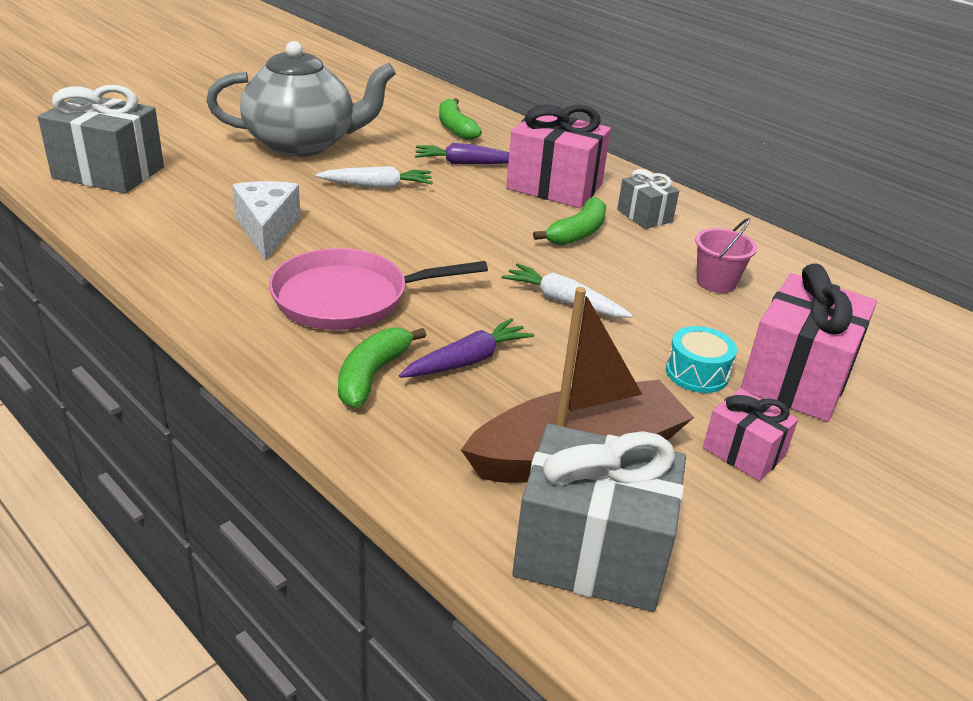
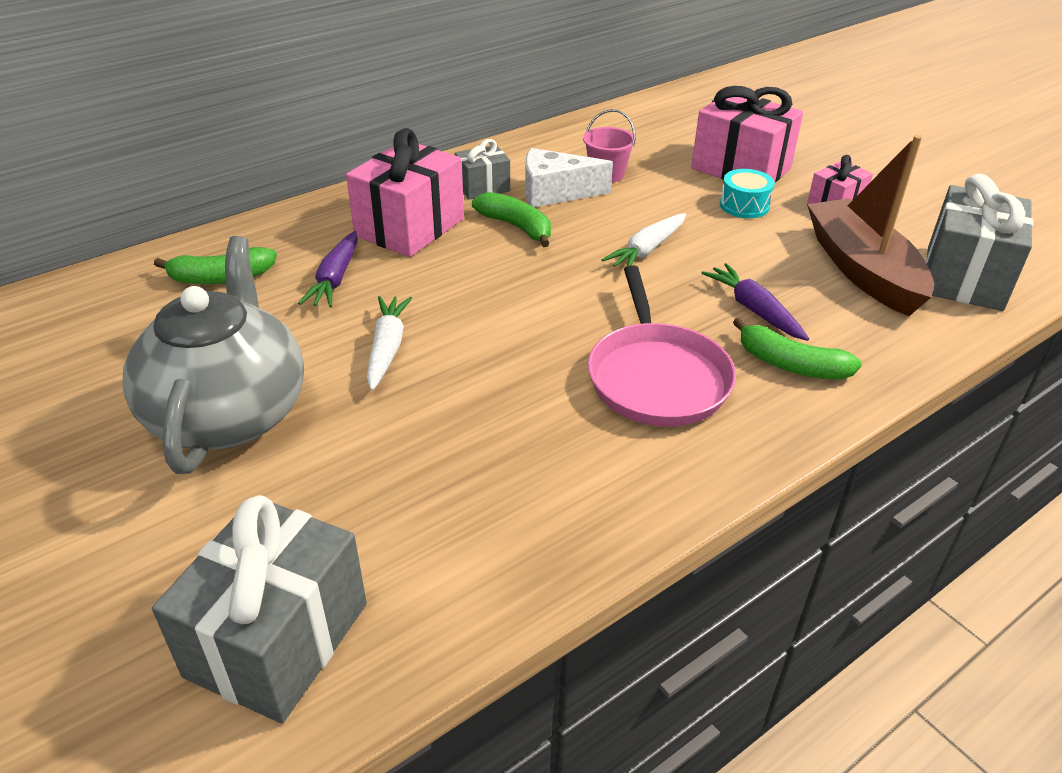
camera: 80 degrees left, 5 degrees up
(267, 230) = (498, 442): white cheese -> white cheese (555, 193)

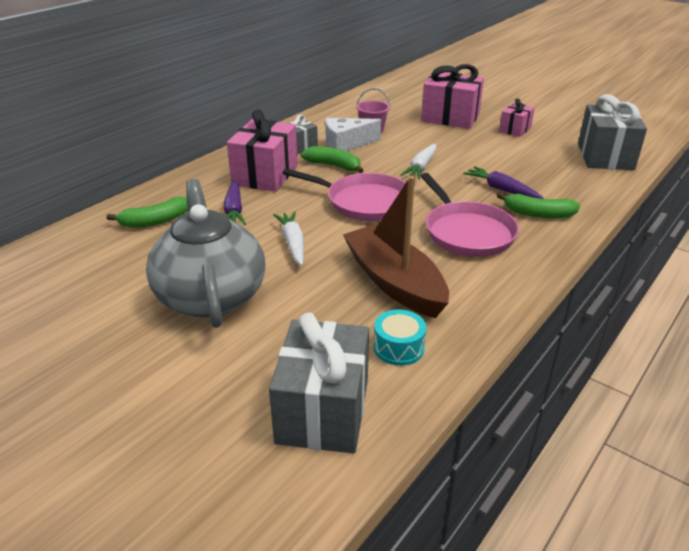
camera: 15 degrees left, 5 degrees down
(528, 297) = (364, 202): none -> pink pan
(744, 205) = (464, 136): turquoise drum -> turquoise drum (398, 348)
(862, 270) = (549, 161): brown boat -> brown boat (394, 282)

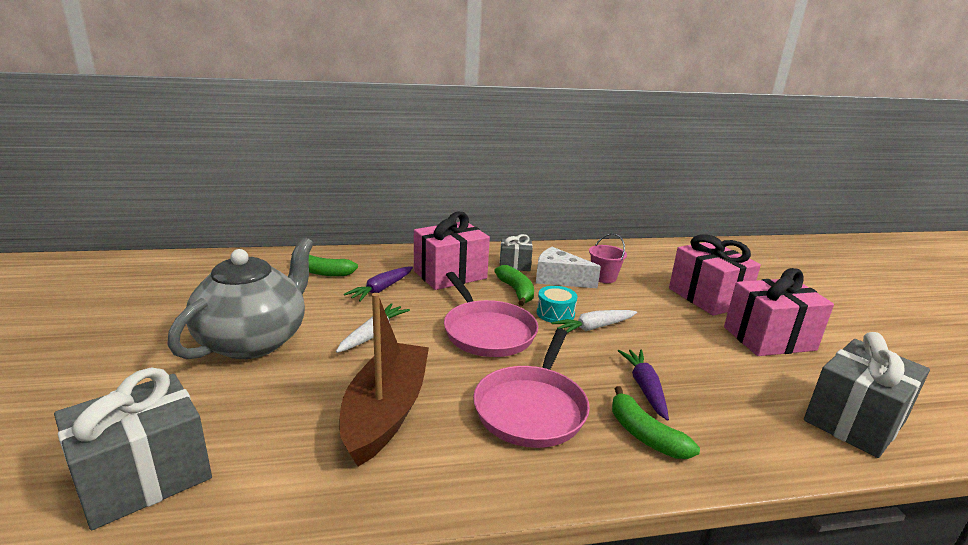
camera: 40 degrees right, 10 degrees down
(398, 348) = (283, 470): turquoise drum -> turquoise drum (555, 313)
(515, 130) = (769, 338): pink gift -> pink gift, size x1.85

